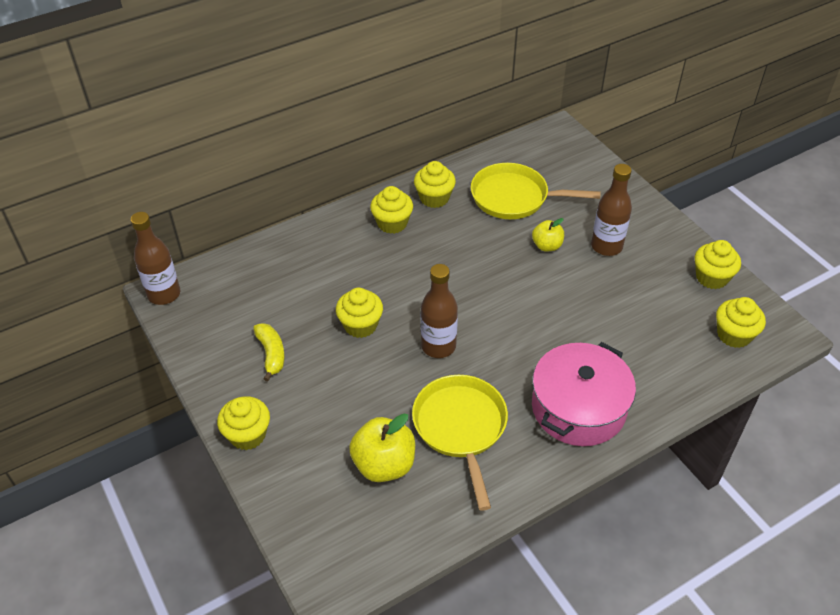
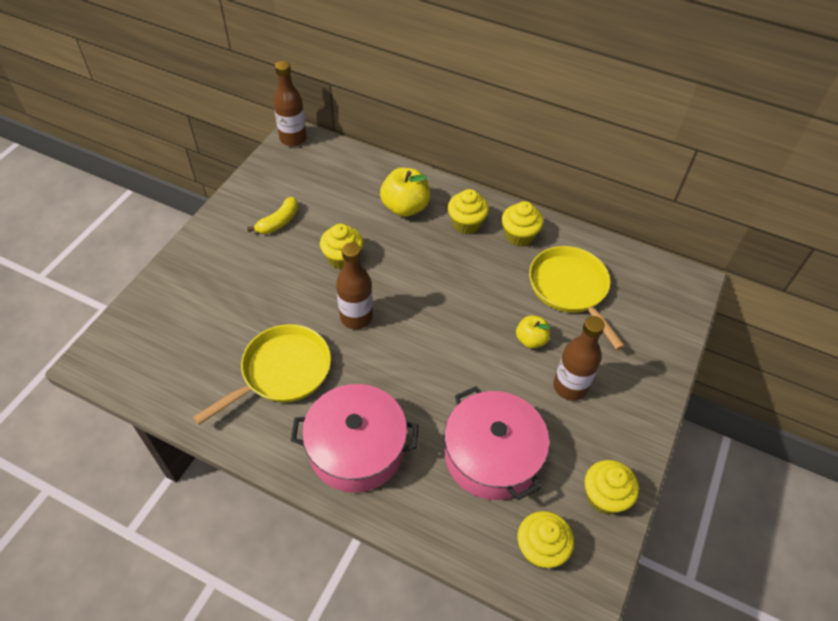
camera: 55 degrees right, 5 degrees up
(247, 435) = (198, 247): yellow cupcake -> none
(384, 465) = (216, 340): yellow apple -> yellow apple (405, 207)
(639, 323) = (492, 455): none -> pink pot

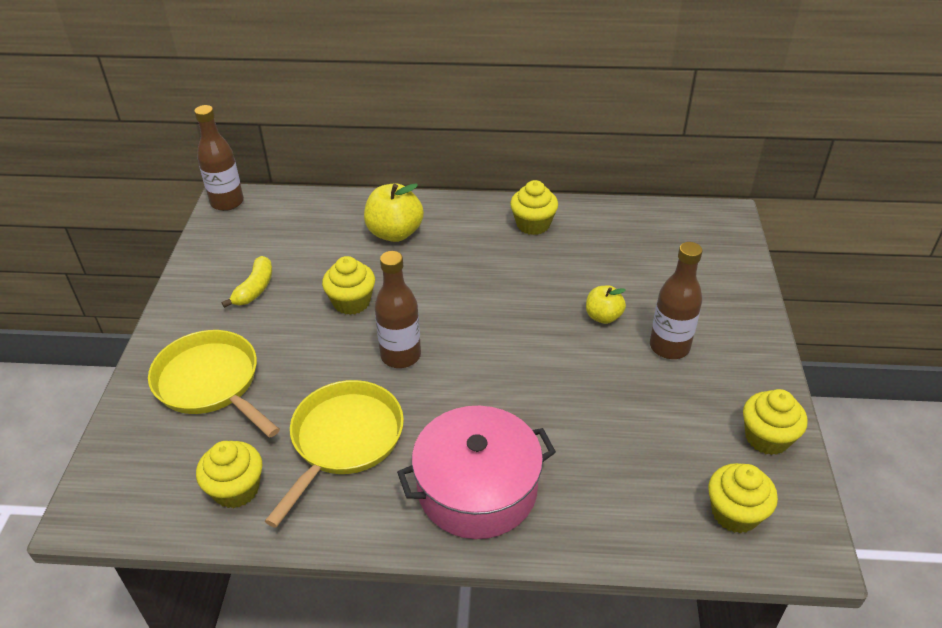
camera: 20 degrees left, 10 degrees down
(466, 223) = (470, 229): yellow cupcake -> yellow cupcake (236, 489)
(492, 455) = (630, 441): pink pot -> none
(570, 289) = (614, 257): yellow pan -> yellow pan (211, 383)

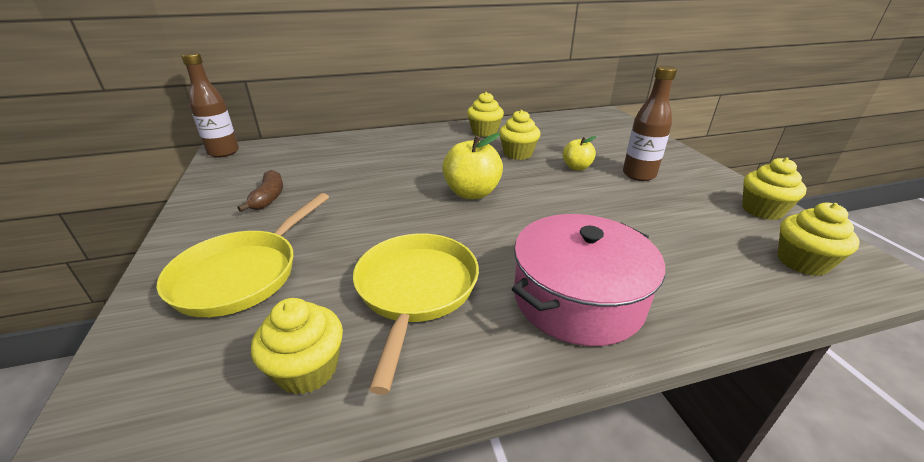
camera: 20 degrees left, 10 degrees down
(211, 383) = (242, 274): yellow pan -> yellow pan turned 90 degrees counterclockwise
(255, 289) = (269, 198): yellow banana -> brown banana
(351, 302) = (367, 191): yellow cupcake -> yellow cupcake (517, 154)
(395, 233) = (381, 149): yellow apple -> yellow apple (472, 193)
(400, 356) = (433, 217): brown bottle -> none

